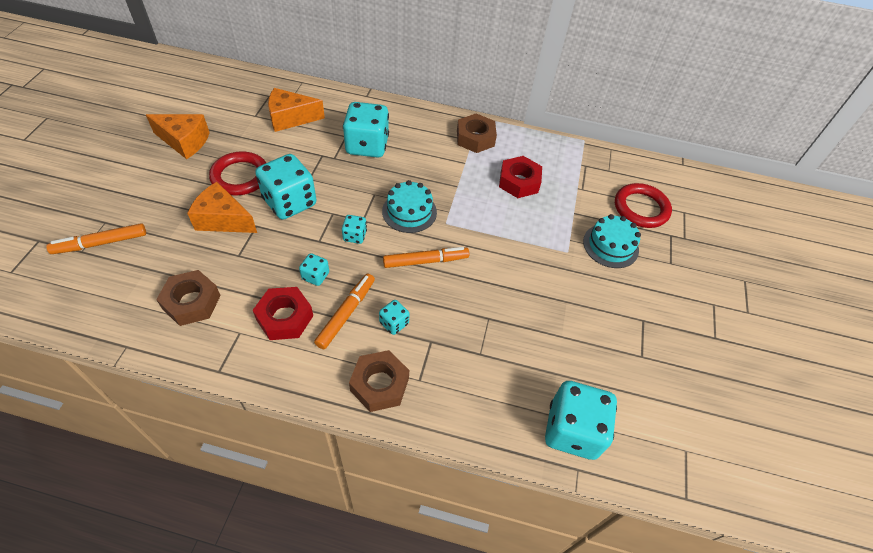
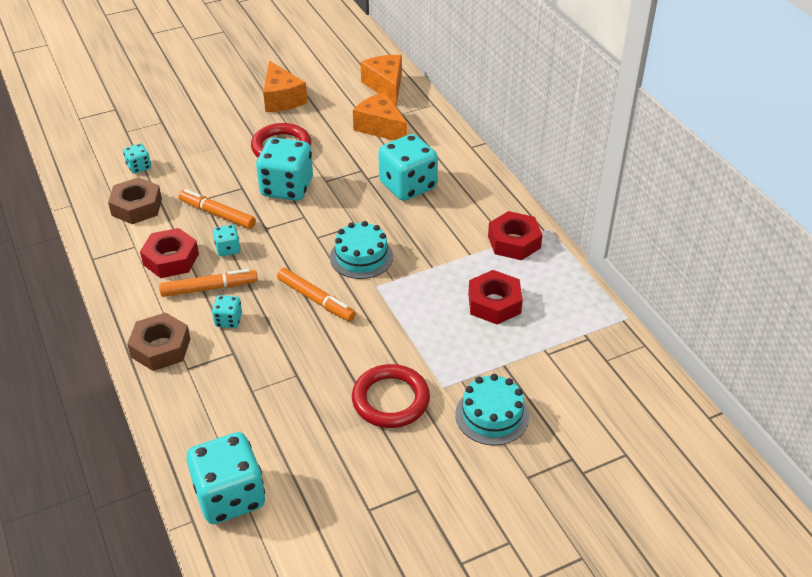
camera: 55 degrees right, 10 degrees down
(100, 243) = (142, 134): orange marker -> orange marker (217, 214)
(223, 220) = (228, 169): orange cheese -> orange cheese (385, 86)
(355, 236) = (294, 243): turquoise dice -> turquoise dice (139, 167)
(475, 138) = (514, 242): brown nut -> red nut
(641, 208) = (581, 414): red ring -> red ring (390, 400)

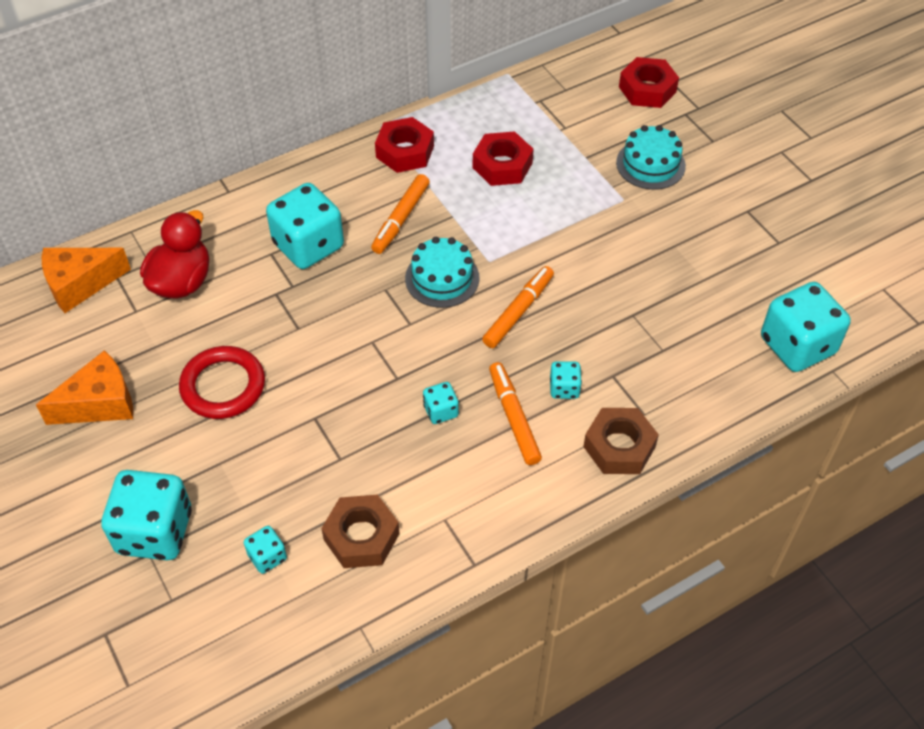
camera: 95 degrees left, 10 degrees up
(171, 259) = (466, 470): red nut -> red nut (647, 89)
(217, 214) = (372, 435): orange marker -> orange marker (401, 219)
(287, 188) = (314, 367): turquoise dice -> turquoise dice (155, 532)
(380, 127) = (182, 282): orange cheese -> red duck
(390, 400) = (649, 236): red ring -> none

